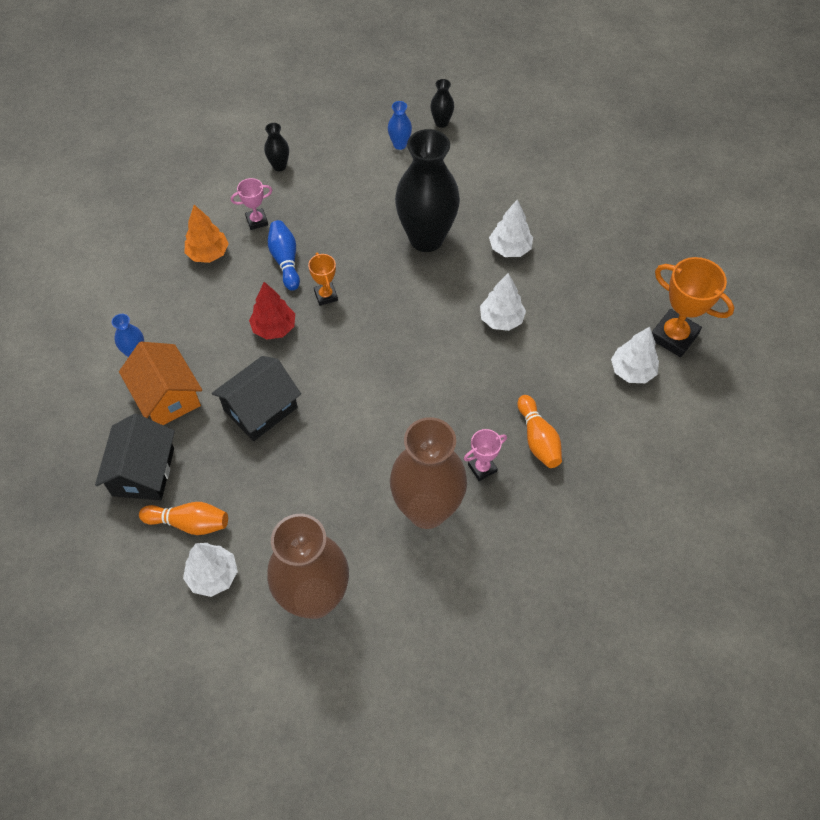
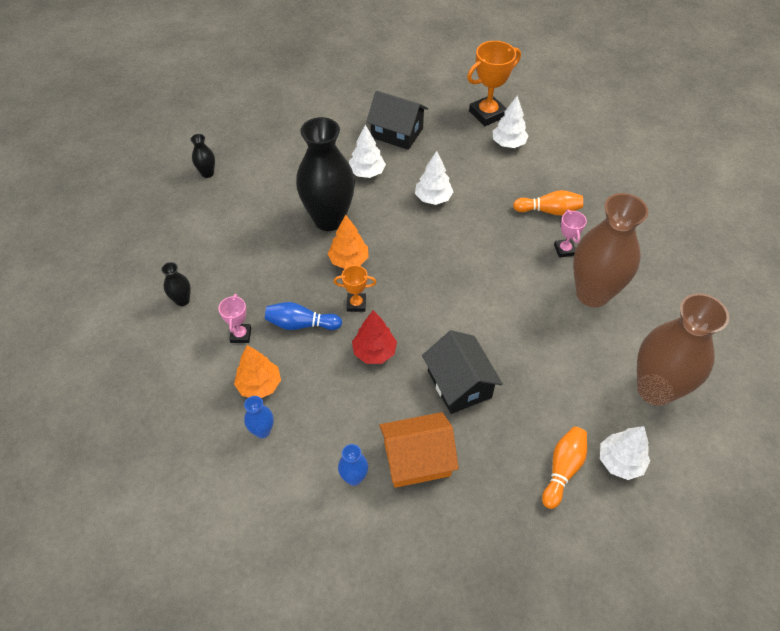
camera: 70 degrees left, 5 degrees down
(143, 472) = (496, 498): black house -> black house (397, 133)
(378, 272) = (349, 260): none -> orange tree
(400, 144) = (214, 207): blue vase -> blue vase (262, 431)

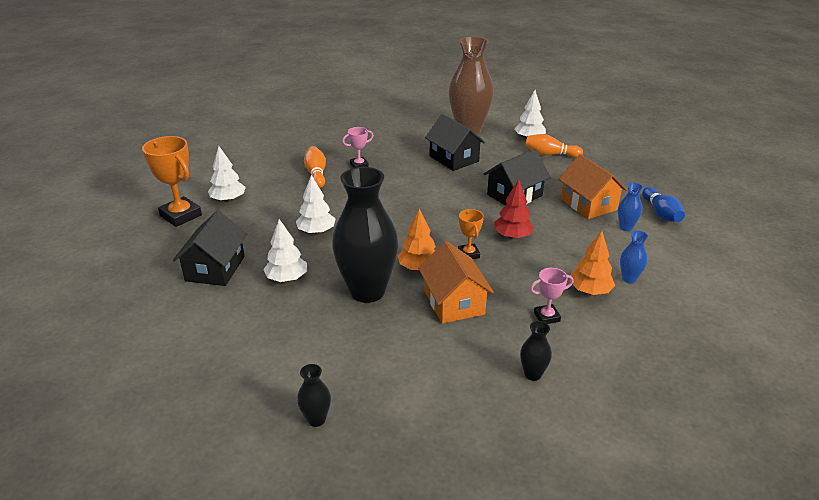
camera: 105 degrees left, 20 degrees down
(289, 273) = (454, 302): none -> orange house
(301, 324) = (510, 281): blue bowling pin -> blue bowling pin (661, 213)
(567, 347) = (454, 159): none -> black house
(592, 294) = (399, 152): brown vase -> none

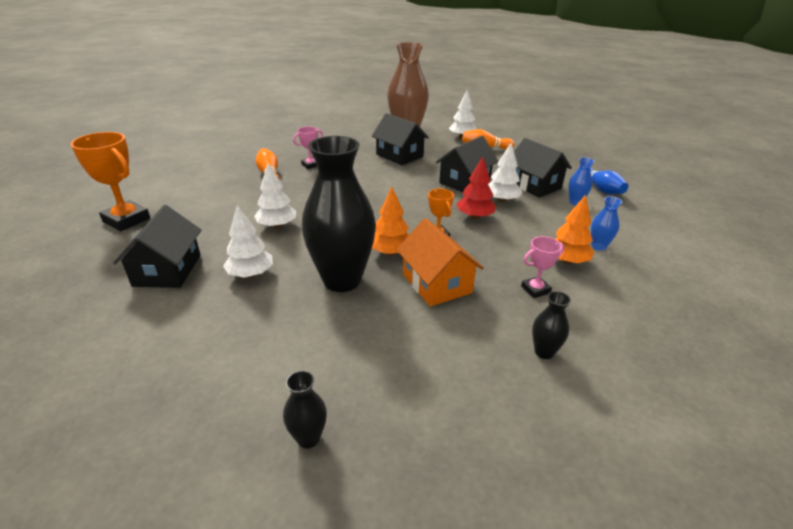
camera: 10 degrees left, 0 degrees up
(228, 200) = (179, 202): white tree -> white tree (501, 200)
(588, 204) = (534, 185): orange house -> black house

